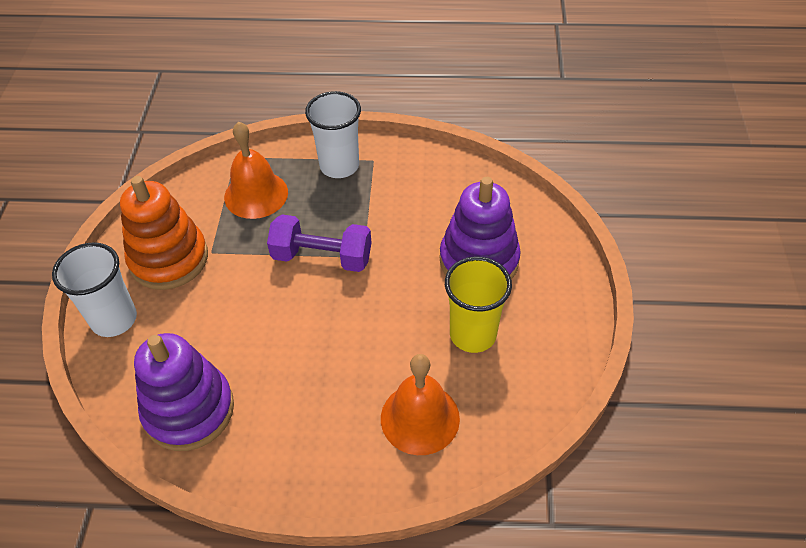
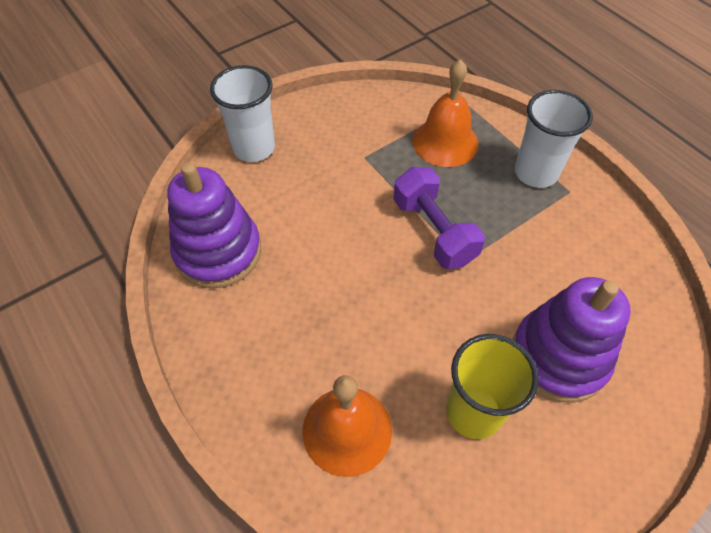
camera: 50 degrees right, 5 degrees up
(169, 259) = (333, 137): orange stacking toy -> none

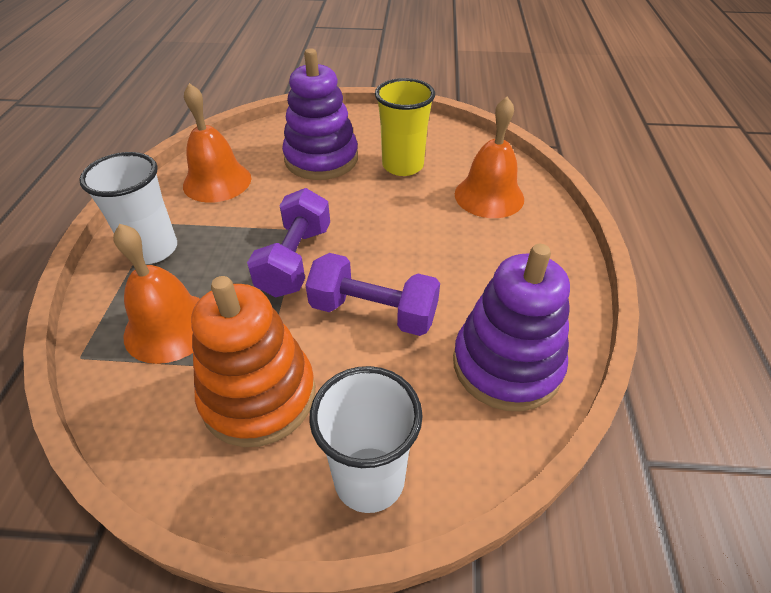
camera: 140 degrees left, 10 degrees down
(336, 230) = (373, 312): none -> purple dumbbell
(349, 145) = (259, 395): none -> orange stacking toy
(596, 257) = (217, 181): none -> orange bell

